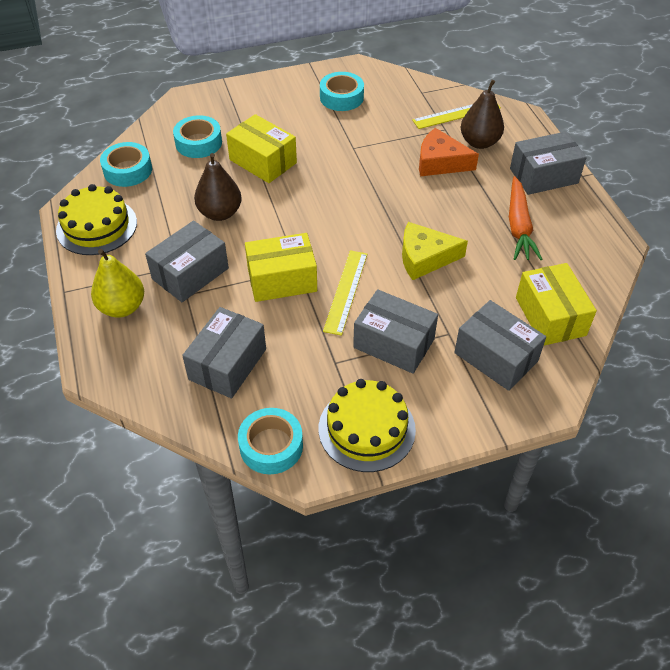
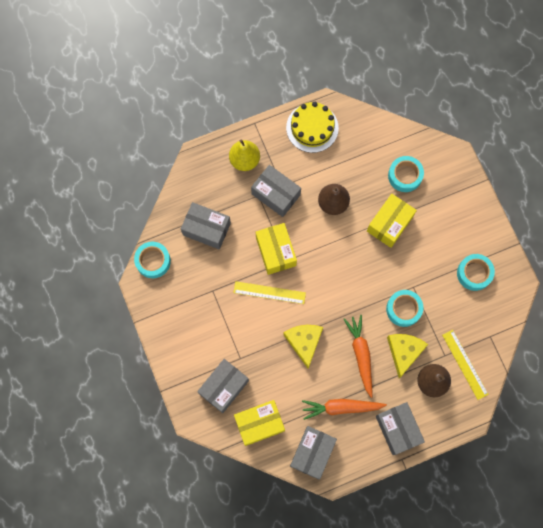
camera: 85 degrees right, 25 degrees up
(128, 170) = (369, 134): turquoise tape -> turquoise tape (403, 309)
(366, 429) = (167, 312): yellow cake -> none
(394, 343) = (229, 324): grey box -> grey box (312, 453)
(440, 162) = (404, 352): orange cheese -> yellow cheese
(444, 202) = (361, 355): none -> orange carrot

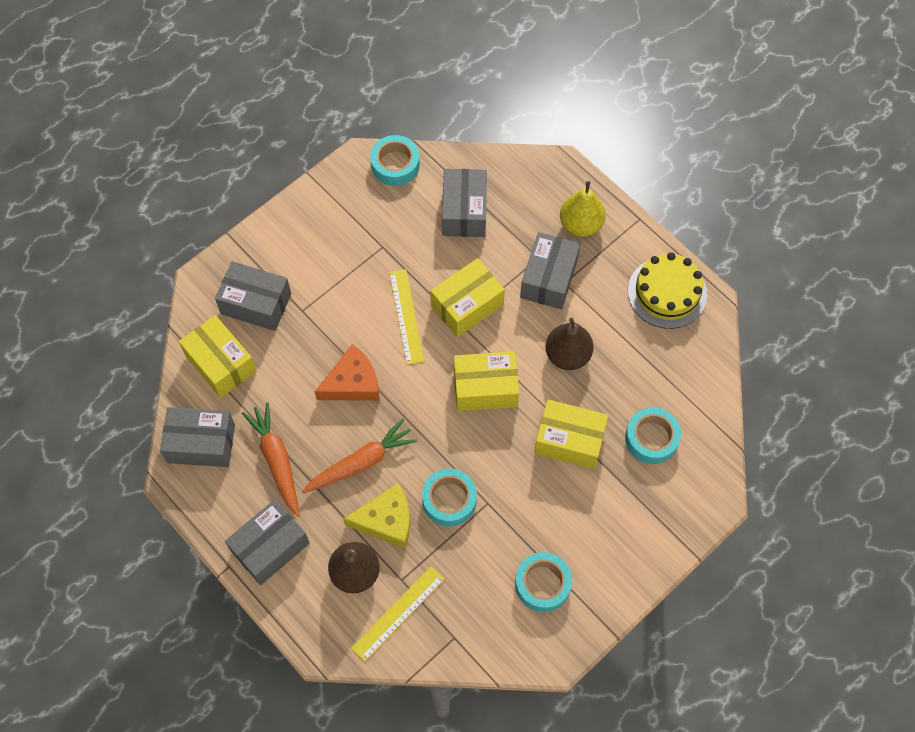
camera: 70 degrees right, 10 degrees down
(304, 342) = (352, 383): yellow cheese -> orange cheese
(337, 261) = (485, 388): none -> yellow box

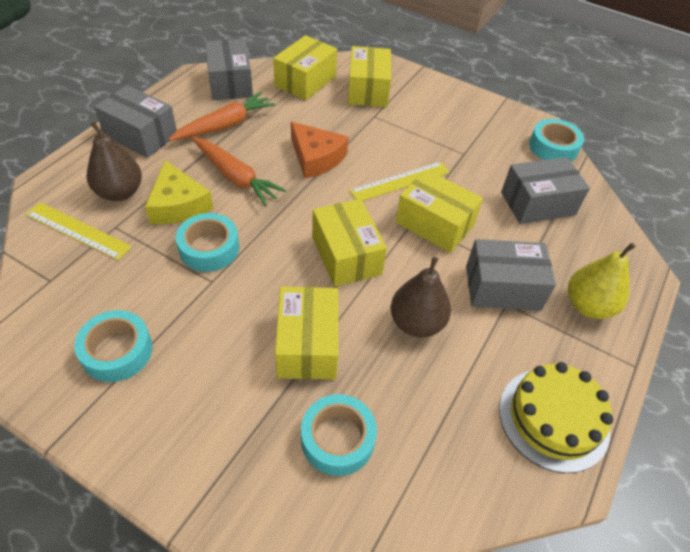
camera: 70 degrees right, 15 degrees down
(256, 304) = (368, 90): grey box -> yellow box

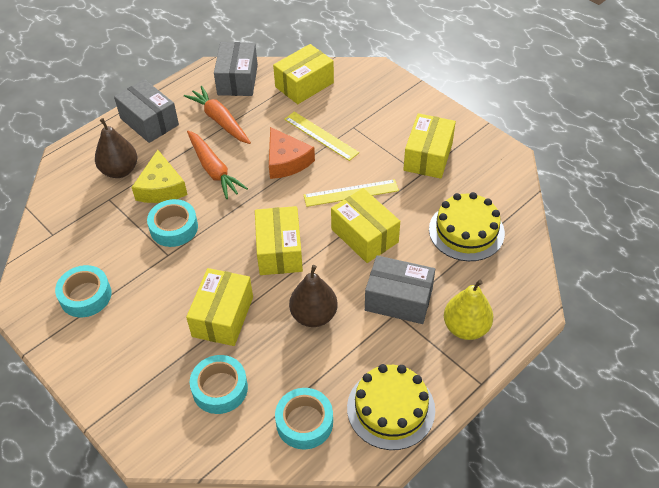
camera: 20 degrees right, 0 degrees up
(78, 230) = (81, 198): yellow ruler -> yellow ruler (321, 136)
(225, 125) = (220, 121): orange carrot -> orange carrot turned 105 degrees counterclockwise
(368, 90) = (358, 100): yellow box -> yellow box (428, 156)
(537, 203) = (466, 231): grey box -> yellow cake
(553, 147) = (509, 179): turquoise tape -> turquoise tape (304, 422)

